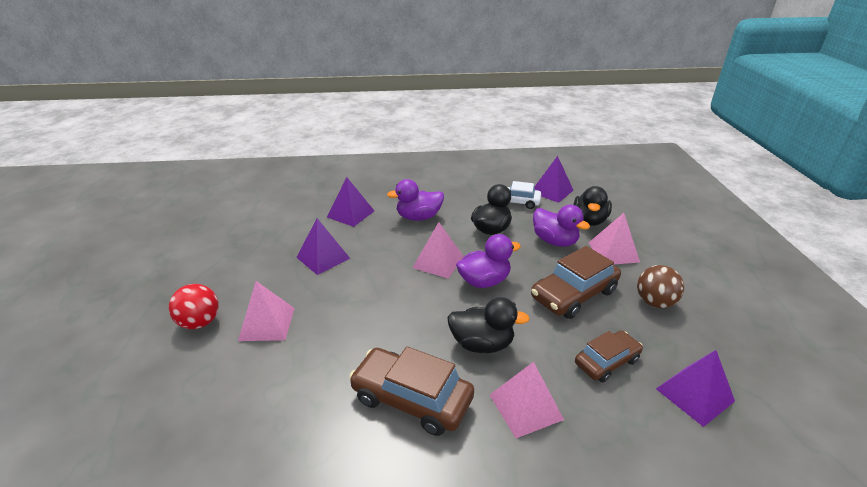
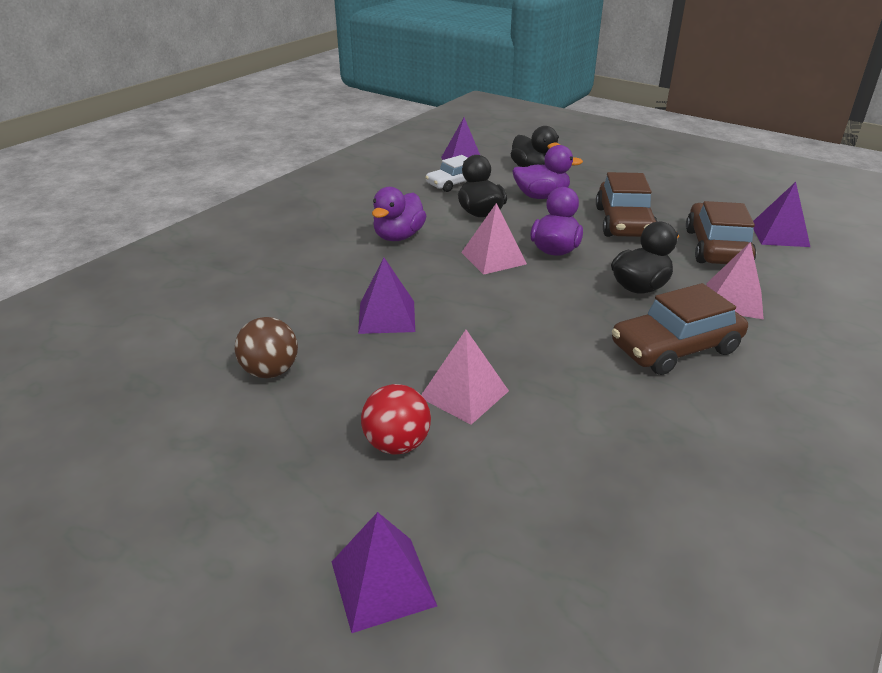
camera: 50 degrees left, 0 degrees up
(350, 214) = (323, 269): purple pyramid -> purple pyramid (382, 583)
(606, 362) = (716, 247): brown car -> brown car, size x1.58
(613, 252) = (590, 183): pink pyramid -> none
(654, 302) = (671, 200): brown ball -> brown ball (270, 371)

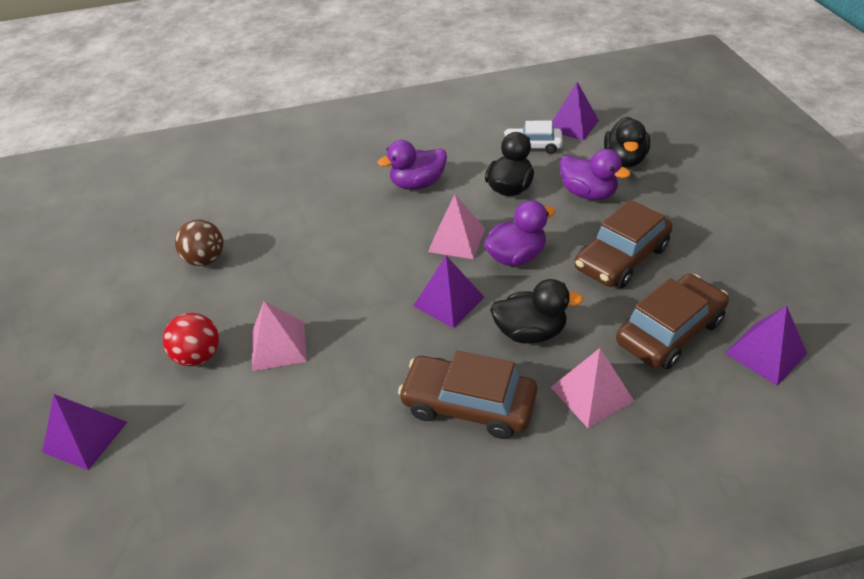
camera: 45 degrees right, 10 degrees up
(387, 317) = (317, 254): purple pyramid -> purple pyramid (449, 301)

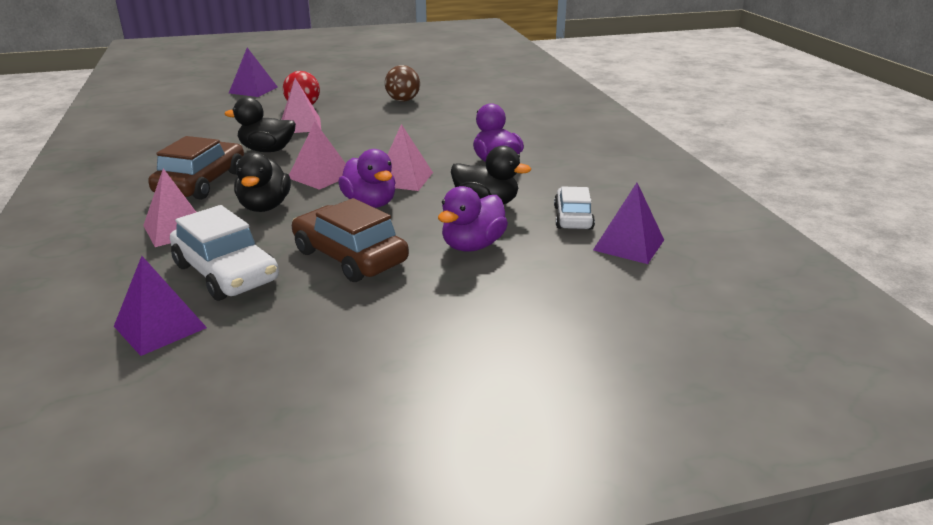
camera: 85 degrees right, 15 degrees down
(449, 301) = (320, 176): purple pyramid -> pink pyramid
(624, 160) = (547, 275): black duck -> black duck (267, 150)
(669, 331) = (226, 273): brown car -> white car

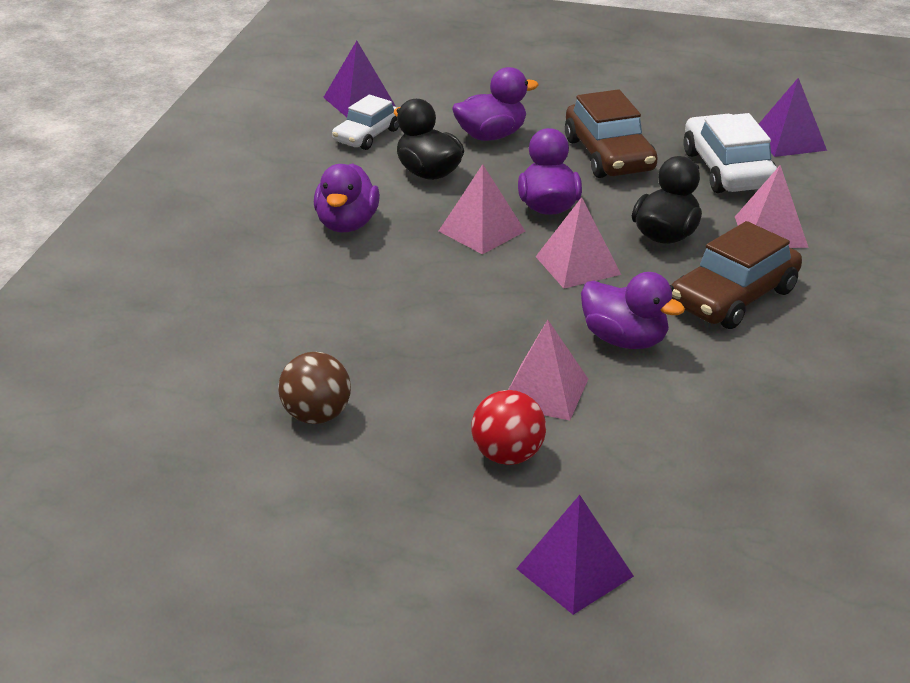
camera: 150 degrees left, 5 degrees up
(267, 150) = (625, 340): black duck -> purple duck

